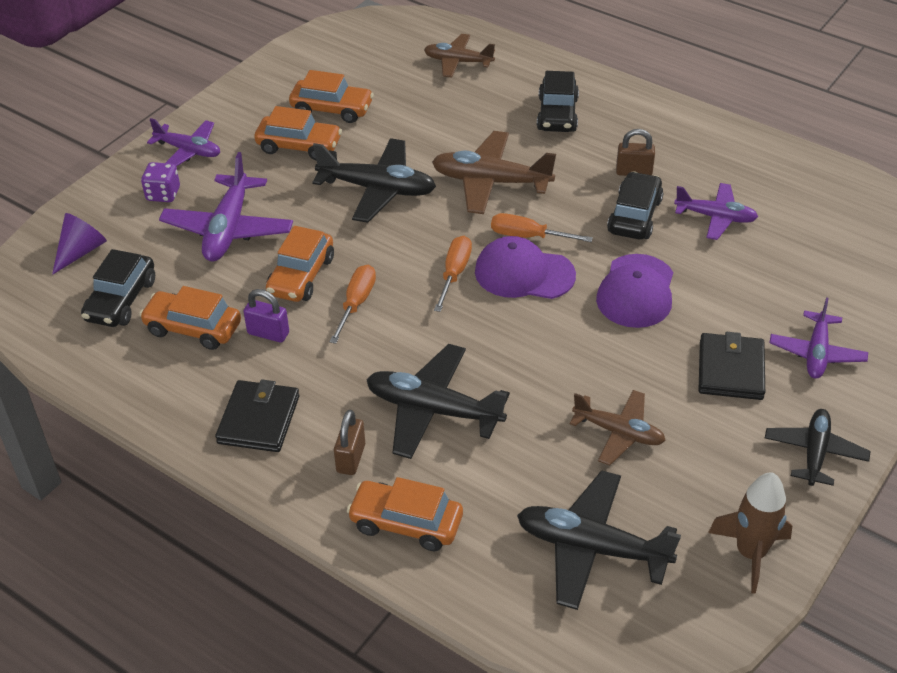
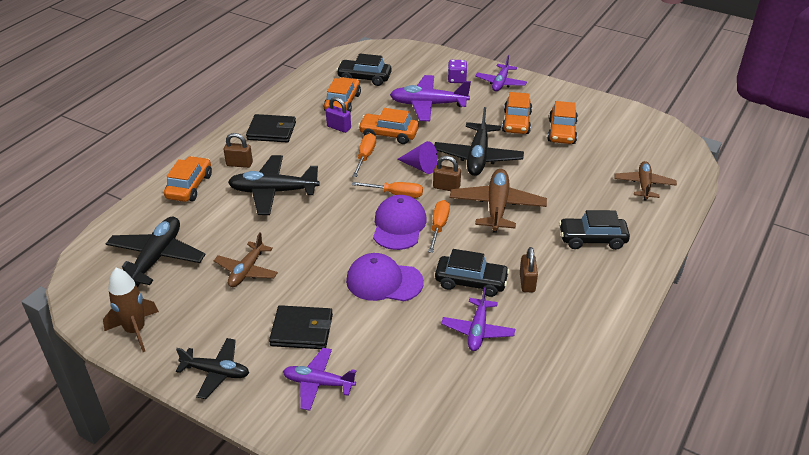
camera: 85 degrees right, 5 degrees down
(81, 251) = (403, 61): purple cone -> purple cone (420, 167)
(268, 333) = (339, 127): purple padlock -> purple padlock turned 75 degrees counterclockwise
(356, 303) = (365, 156): orange screwdriver -> orange screwdriver turned 90 degrees counterclockwise
(433, 410) = (273, 192): black plane -> black plane turned 105 degrees counterclockwise
(443, 224) = (446, 187): none -> brown padlock

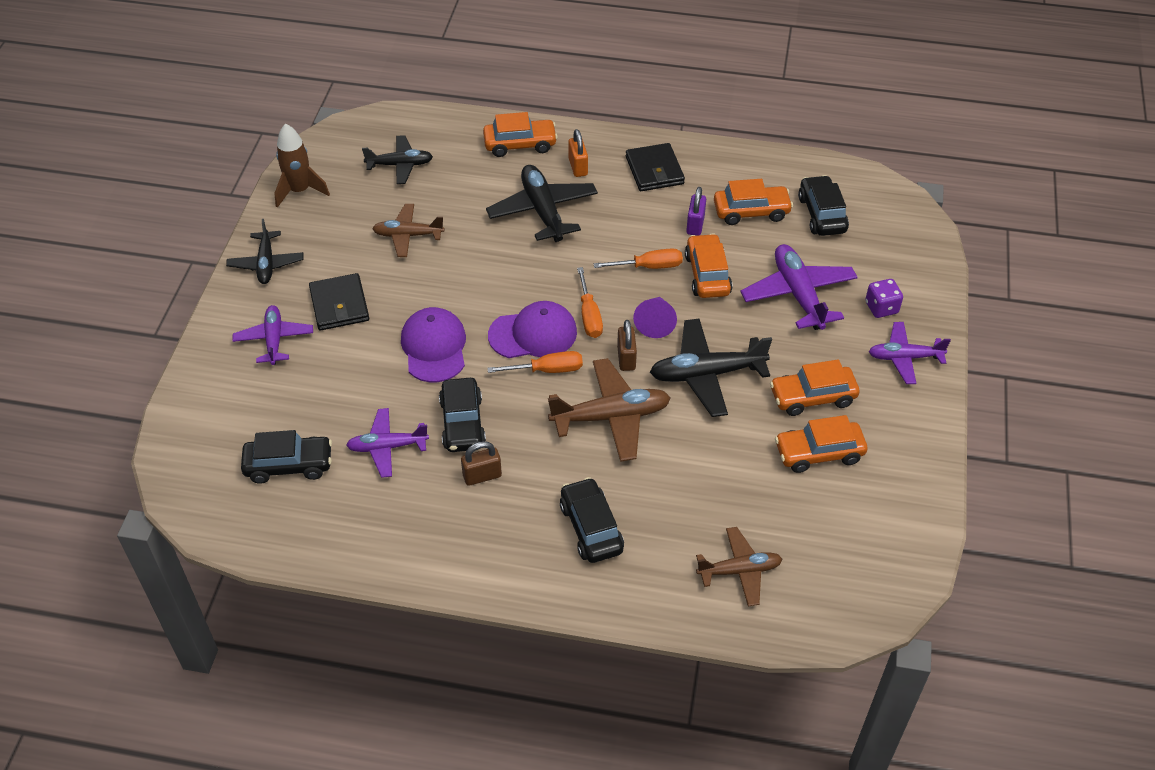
camera: 70 degrees right, 10 degrees up
(156, 258) = (400, 165): black plane -> black plane, size x0.65
(239, 164) = (578, 167): brown padlock -> orange padlock
(472, 398) = (289, 465): none -> black car

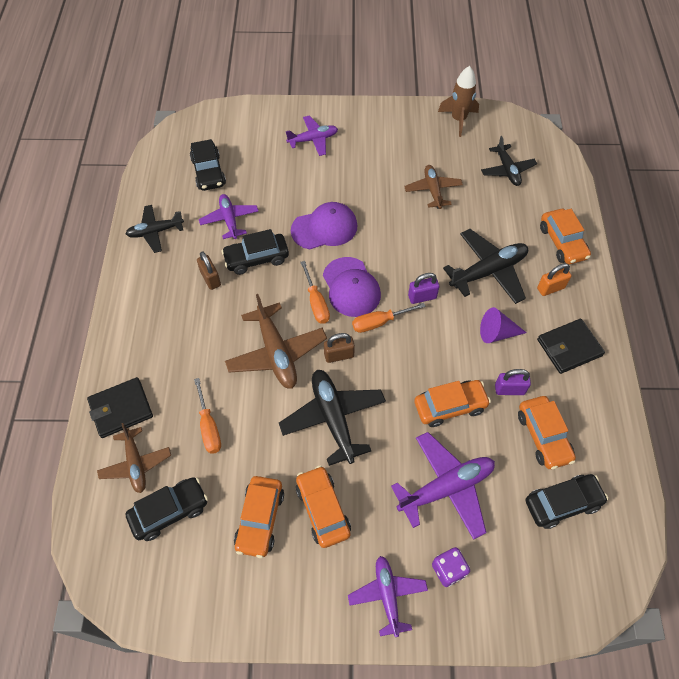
camera: 80 degrees right, 10 degrees up
(266, 264) = (381, 119): black plane -> black plane (155, 232)
(339, 305) = (353, 166): black wallet -> black wallet (121, 409)
(563, 272) = (422, 297): none -> purple padlock
(591, 528) = (170, 354): black car -> black car (169, 511)
(648, 266) = (446, 358): orange screwdriver -> orange screwdriver (209, 426)
(655, 323) = (382, 372): purple cone -> purple cone (497, 333)
(819, 453) = (260, 519): orange car -> orange car turned 150 degrees counterclockwise

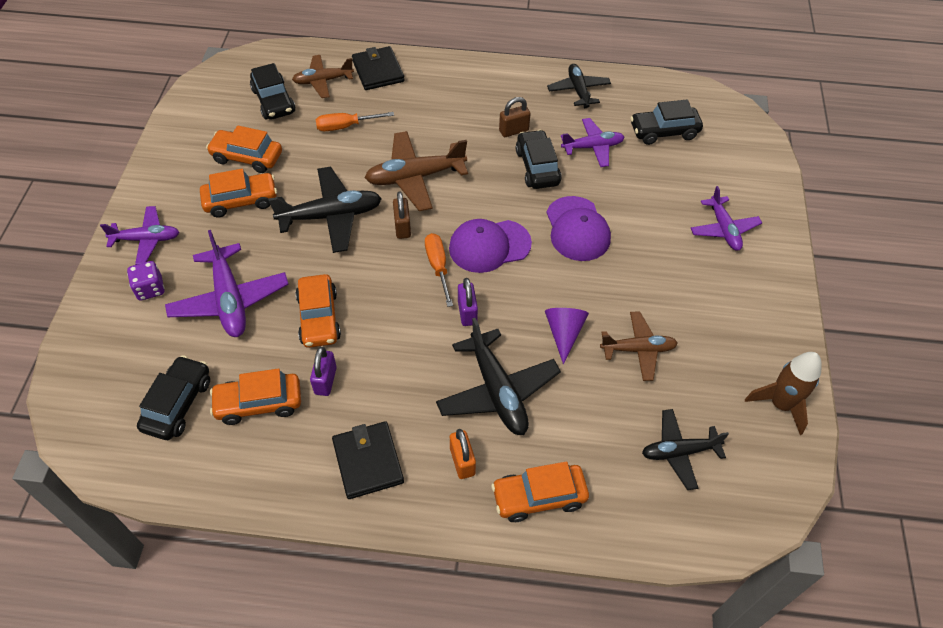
camera: 95 degrees right, 5 degrees down
(316, 302) = (472, 213): orange screwdriver -> none
(497, 333) = (404, 382): purple cone -> purple cone (564, 333)
(562, 503) = (178, 404): black car -> black car turned 150 degrees counterclockwise

